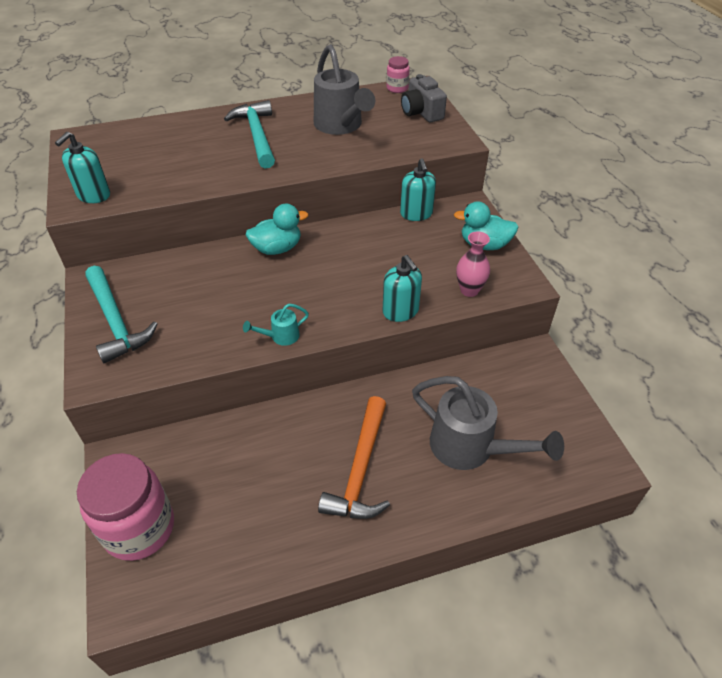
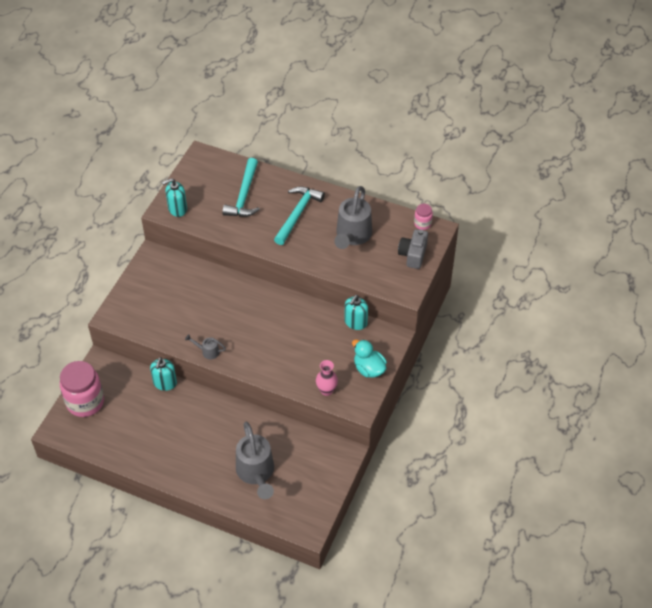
camera: 40 degrees right, 5 degrees up
(115, 321) = (142, 290): turquoise hammer -> turquoise hammer (244, 195)
(277, 248) = (256, 296): turquoise duck -> none
(281, 336) = (208, 351): turquoise watering can -> grey watering can
(360, 469) = (196, 445): orange hammer -> none
(400, 311) = (278, 378): turquoise soap dispenser -> turquoise soap dispenser (165, 383)

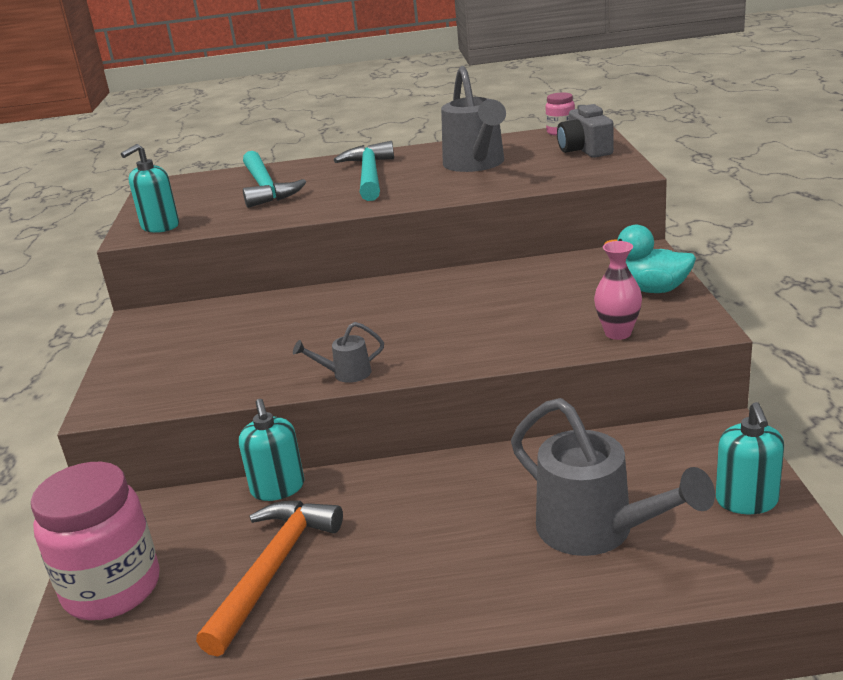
camera: 25 degrees left, 25 degrees down
(140, 425) = (273, 569): none -> orange hammer
(355, 322) = (565, 261): turquoise soap dispenser -> turquoise soap dispenser (746, 501)

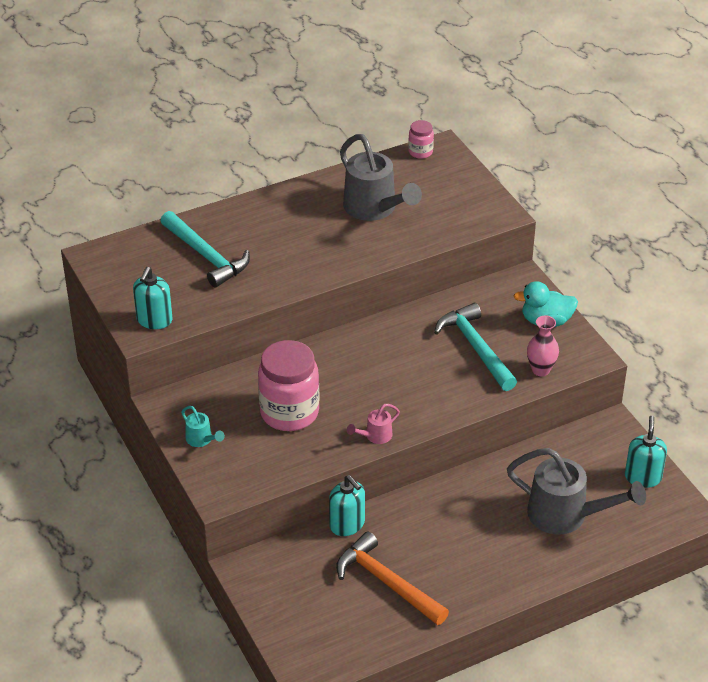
camera: 25 degrees left, 15 degrees up
(112, 589) = (292, 618): pink jar -> pink jar (289, 412)
(143, 353) = (201, 440): none -> turquoise watering can
(273, 569) = (387, 582): orange hammer -> orange hammer turned 45 degrees counterclockwise
(346, 374) = (375, 436): grey watering can -> pink watering can
(369, 175) = (290, 231): turquoise hammer -> turquoise hammer (476, 348)
(585, 150) = (455, 182): grey camera -> none
(746, 501) = (643, 477): turquoise soap dispenser -> turquoise soap dispenser turned 150 degrees counterclockwise

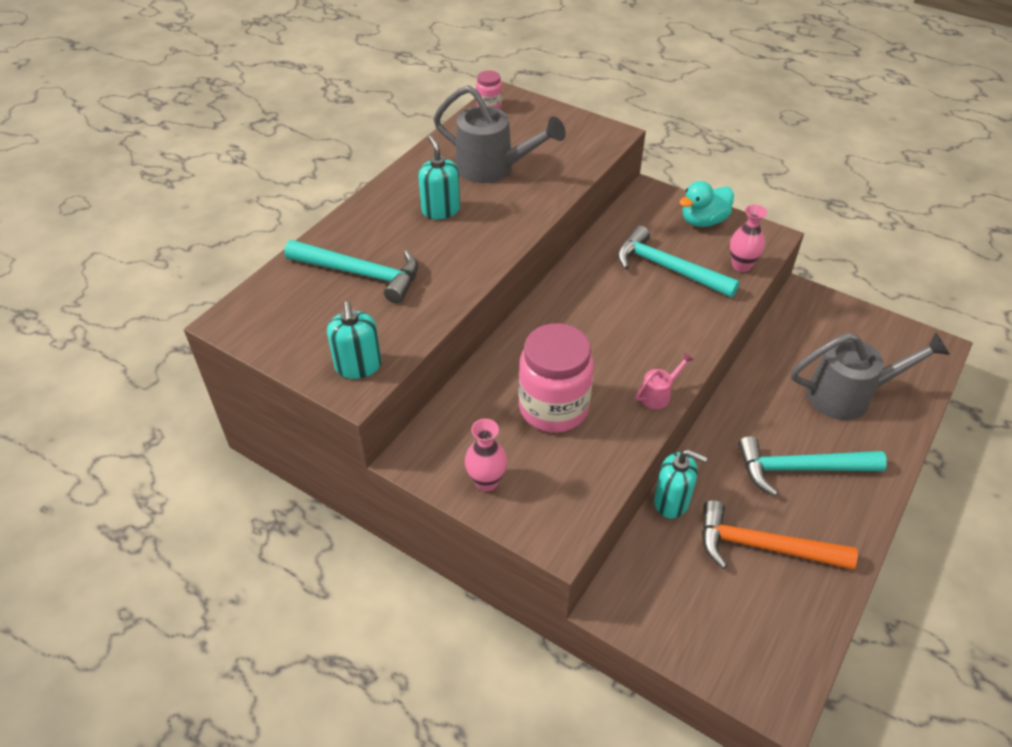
camera: 30 degrees left, 5 degrees up
(201, 440) = (486, 481): turquoise watering can -> pink vase
(375, 436) = (658, 395): pink watering can -> pink watering can turned 150 degrees counterclockwise
(469, 547) = (800, 468): none -> turquoise hammer
(643, 477) = (872, 331): turquoise soap dispenser -> turquoise soap dispenser (440, 210)

